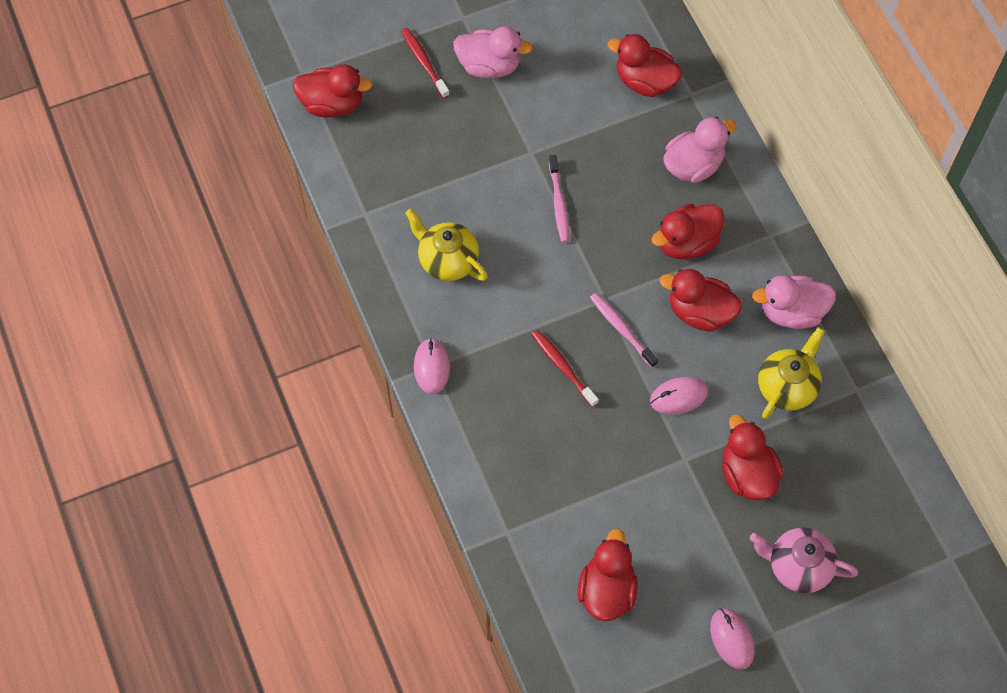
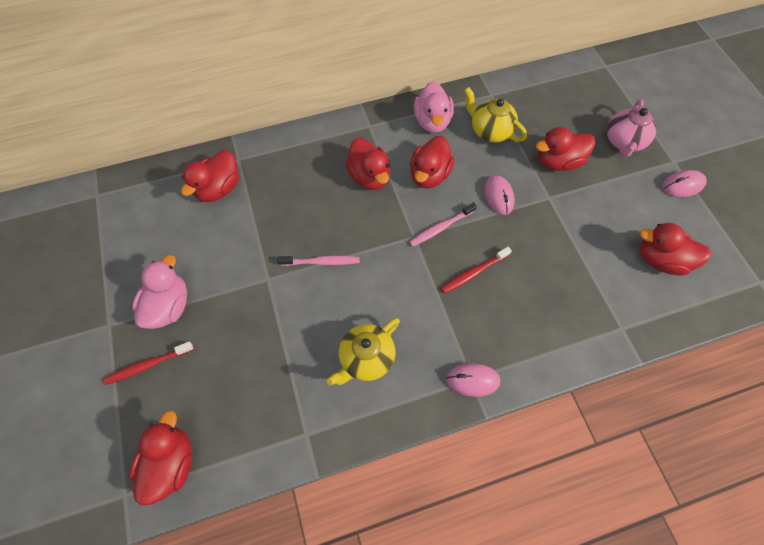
camera: 85 degrees left, 0 degrees up
(693, 165) = (303, 165): pink duck -> none

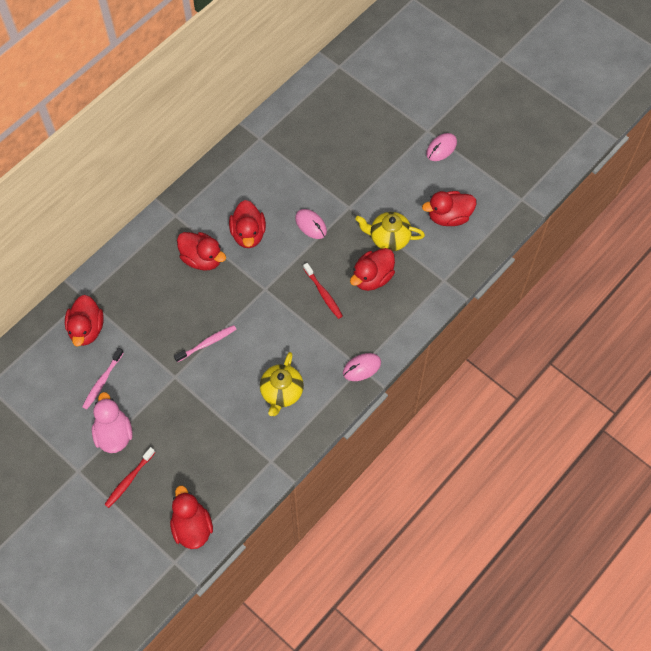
camera: 30 degrees left, 0 degrees up
(432, 121) = (224, 186): pink duck -> none
(441, 228) = (281, 272): pink toothbrush -> pink toothbrush (102, 381)
(473, 273) = (323, 293): red toothbrush -> red toothbrush turned 60 degrees counterclockwise
(490, 131) = (275, 172): yellow teapot -> yellow teapot (389, 238)
(558, 162) = (341, 173): red duck -> red duck (372, 277)
(623, 142) = (383, 132): pink teapot -> none

